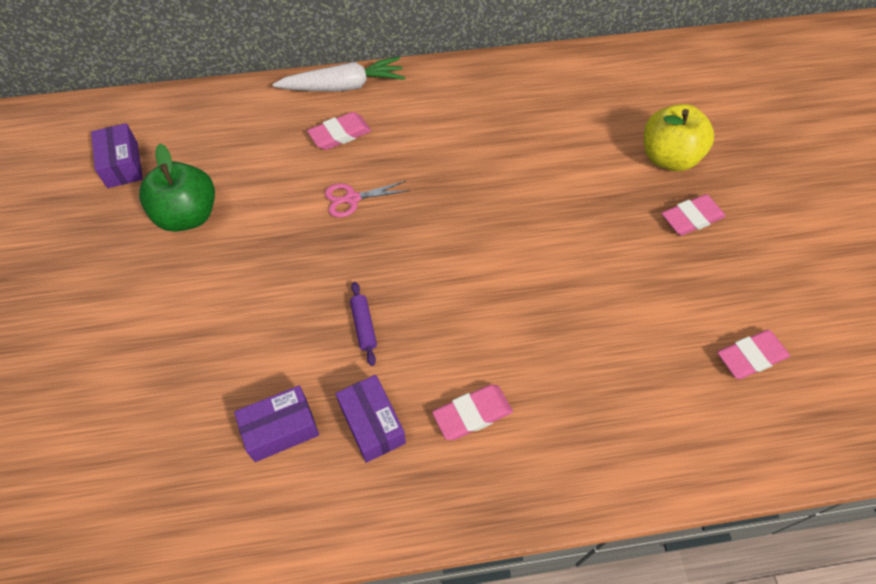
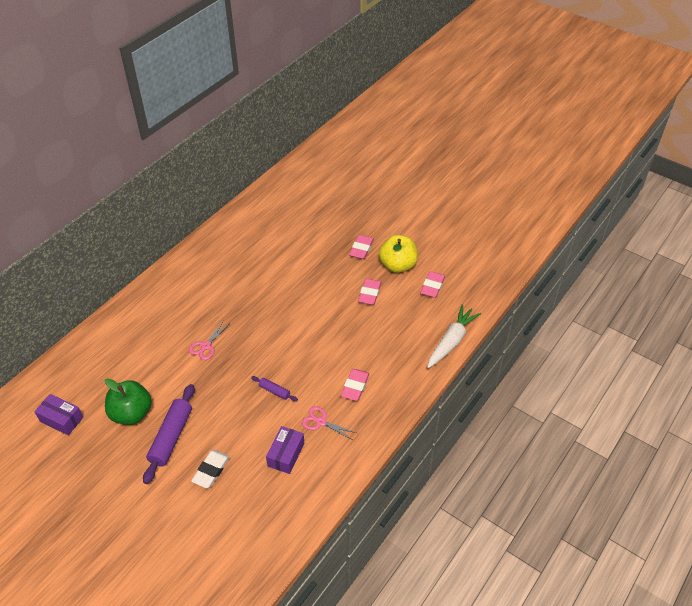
camera: 45 degrees left, 10 degrees down
(180, 365) = (211, 470): none -> white eraser
(191, 281) = (171, 437): none -> purple rolling pin
(340, 134) = (164, 323): pink eraser -> pink eraser (369, 293)
(343, 86) = (137, 300): white carrot -> white carrot (451, 341)
(372, 424) = (320, 422): purple box -> pink scissors
(668, 158) = (327, 230): yellow apple -> yellow apple (397, 265)

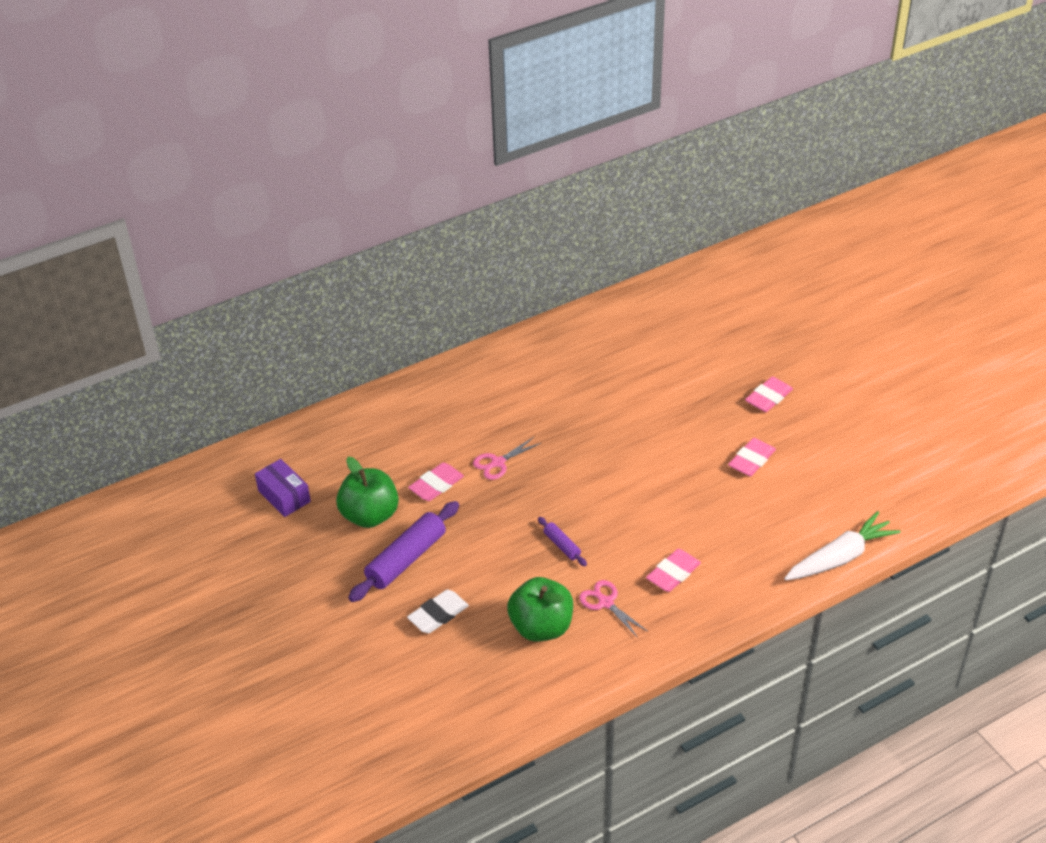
camera: 25 degrees right, 5 degrees down
(286, 454) = (541, 627): purple box -> green apple
(397, 265) = (811, 434): yellow apple -> none
(432, 286) = (848, 476): pink eraser -> pink eraser (436, 485)

